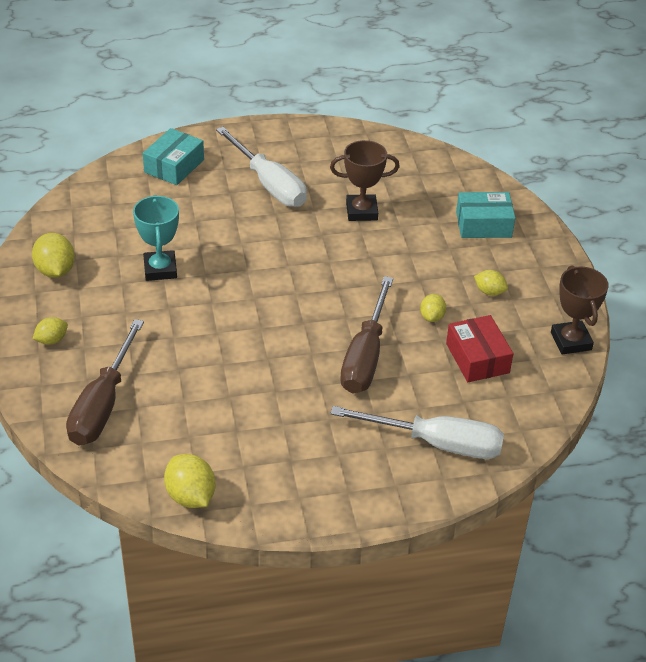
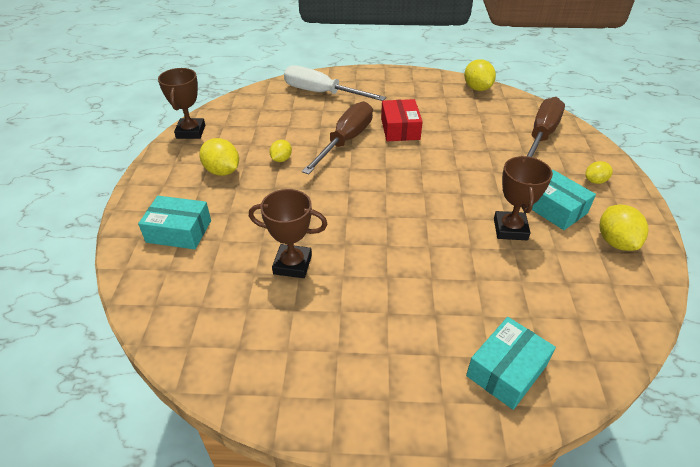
camera: 165 degrees left, 0 degrees up
(109, 298) = (554, 208): none -> turquoise box
(160, 269) = (510, 229): turquoise trophy -> brown trophy
(269, 184) = (385, 319): white screwdriver -> none
(477, 358) = (265, 130): red box -> red box (400, 129)
(489, 292) = (222, 171): yellow lemon -> yellow lemon, size x1.64

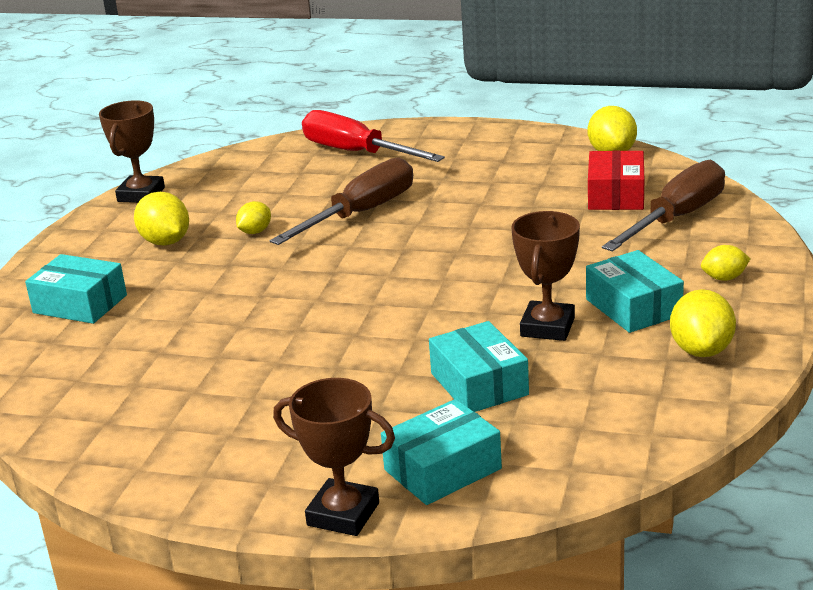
camera: 15 degrees right, 15 degrees down
(292, 264) = (214, 346): brown trophy -> brown trophy (343, 514)
(322, 93) = (356, 153): white screwdriver -> red screwdriver
(400, 129) = (453, 202): red box -> red box (616, 195)
(491, 284) = (479, 384): none -> turquoise box

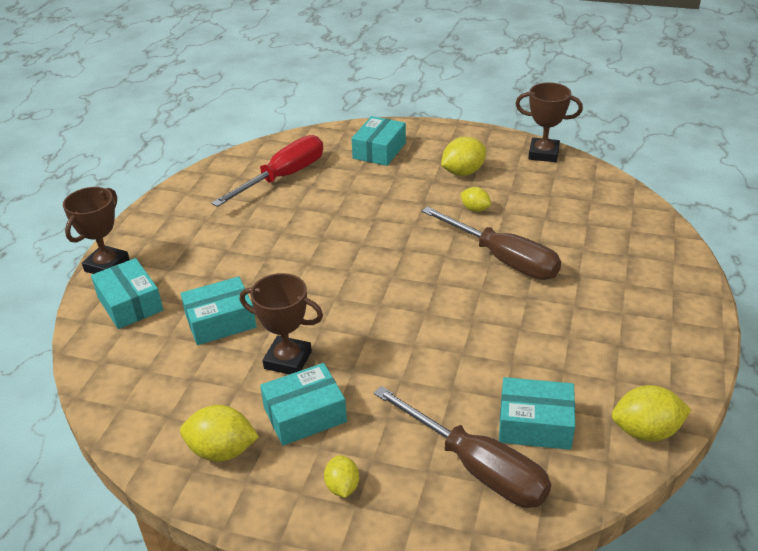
camera: 90 degrees right, 10 degrees up
(356, 153) = (631, 252): red screwdriver -> red screwdriver (283, 177)
(616, 195) = (535, 424): red box -> turquoise box

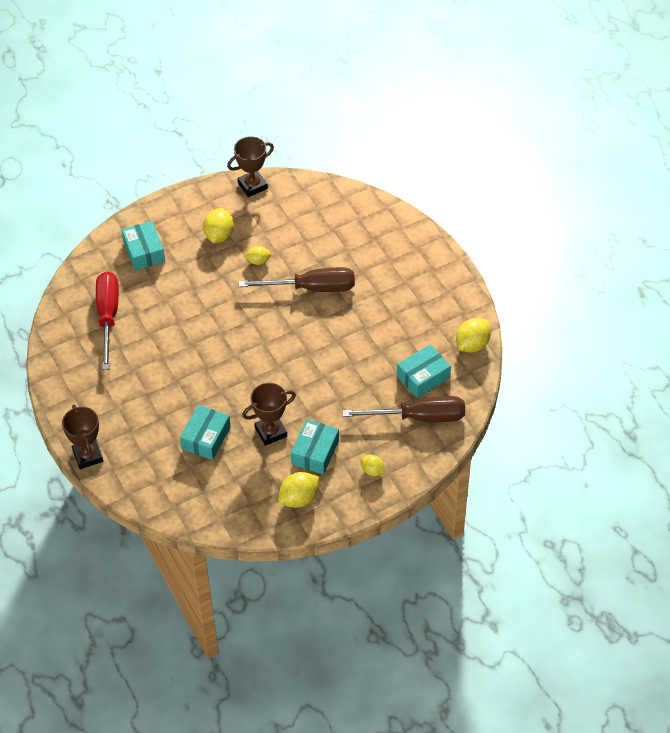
camera: 45 degrees left, 15 degrees up
(130, 304) = (139, 466): turquoise box -> none

